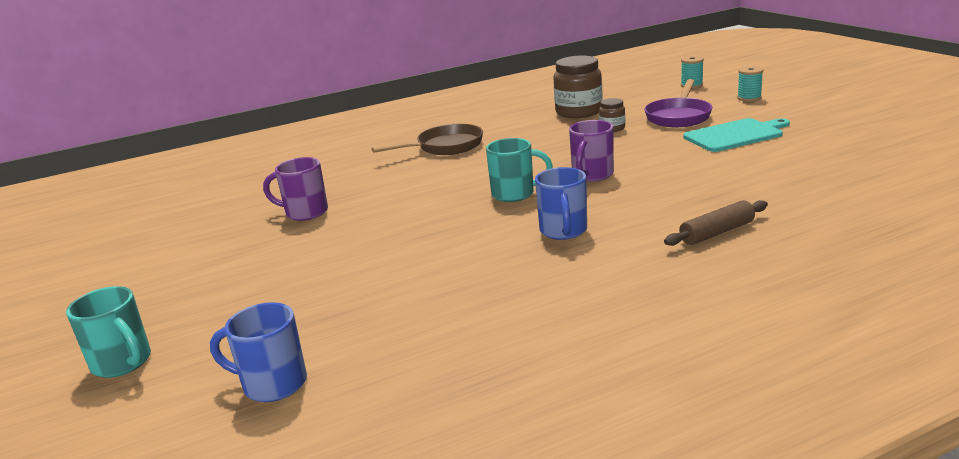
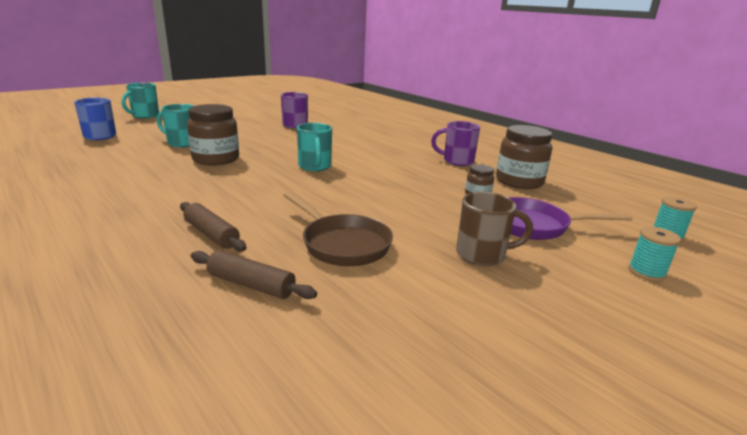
camera: 70 degrees right, 0 degrees up
(367, 292) = (182, 143): none -> turquoise mug
(445, 147) = (410, 145): brown pan -> brown pan (342, 244)
(465, 255) = (216, 159): none -> brown jar
(563, 231) = (241, 182): blue mug -> none
(592, 175) = (352, 189): purple mug -> purple mug (457, 161)
(735, 135) = (483, 255): turquoise cutting board -> brown mug
(808, 208) = (251, 285): none -> brown rolling pin

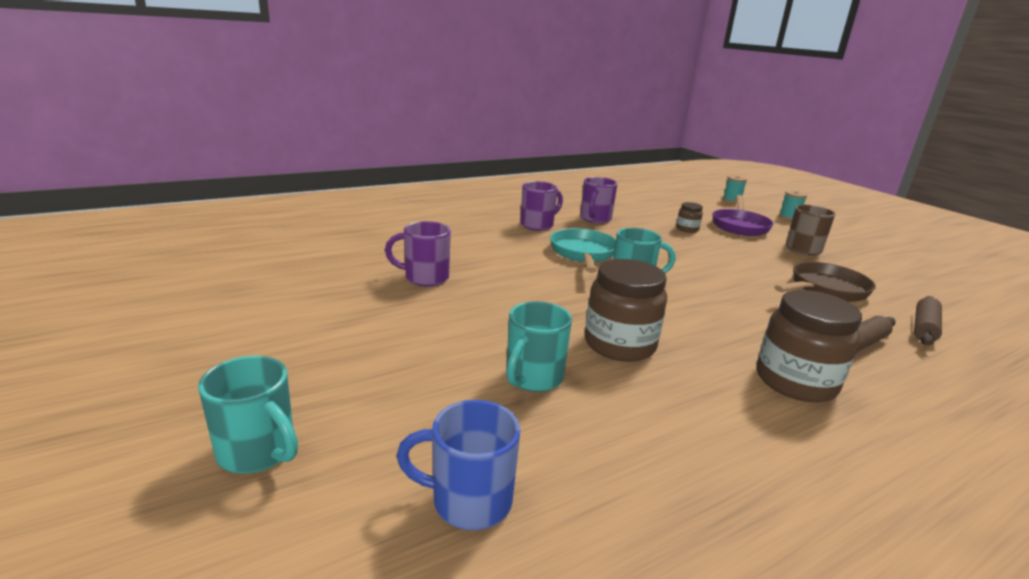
camera: 80 degrees left, 0 degrees up
(363, 155) = (583, 254): none -> turquoise pan
(415, 145) = (538, 225): none -> purple mug
(519, 182) = (647, 211): brown jar -> brown jar (795, 382)

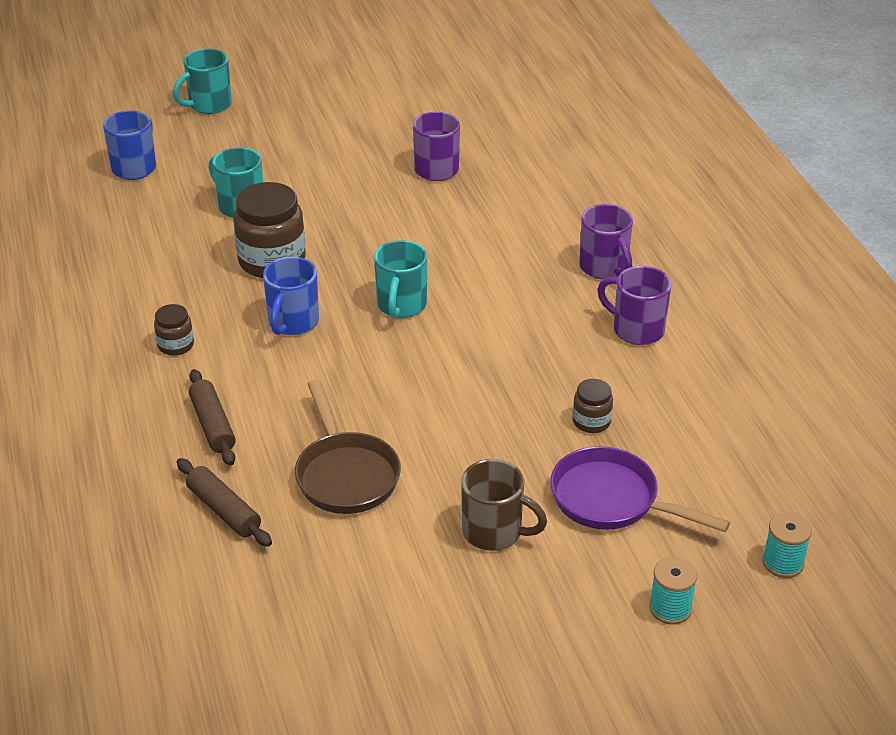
camera: 105 degrees right, 15 degrees up
(583, 254) = (493, 286): turquoise pan -> none
(698, 324) = (292, 323): none -> blue mug
(795, 382) = (175, 345): brown jar -> brown jar, size x0.50

